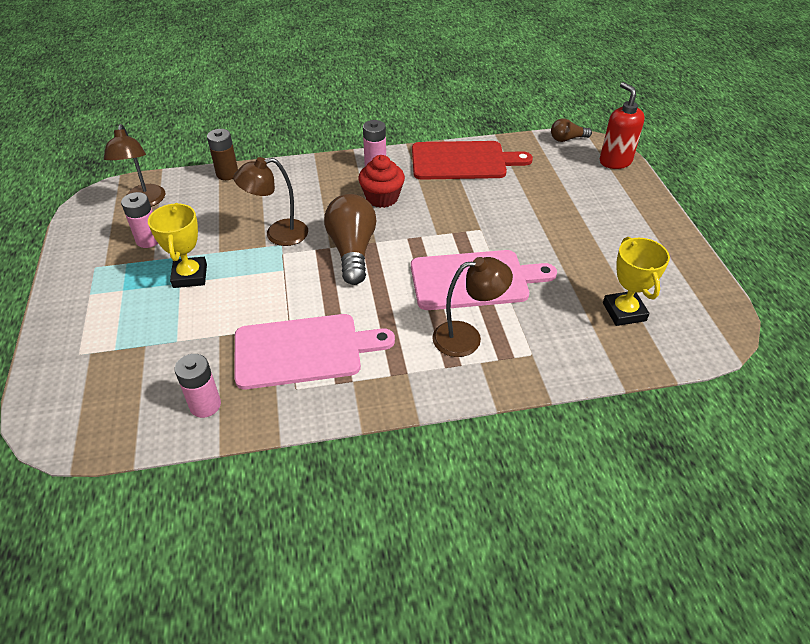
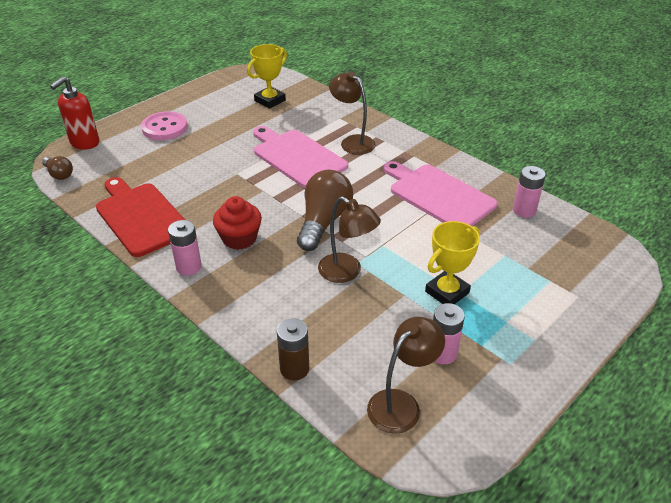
camera: 125 degrees left, 5 degrees down
(352, 250) = (323, 222): brown light bulb -> brown light bulb turned 150 degrees clockwise
(610, 213) = (165, 128): none -> pink button

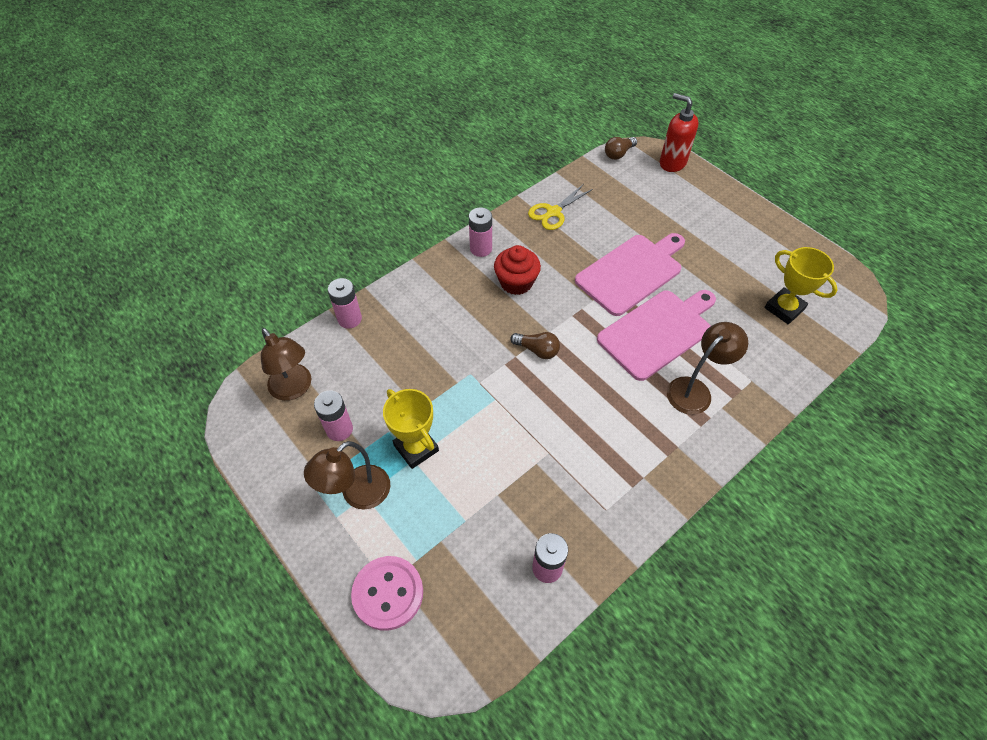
camera: 95 degrees right, 15 degrees up
(140, 217) = (553, 212): red cutting board -> yellow scissors
(165, 128) = (707, 217): pink button -> pink button (388, 593)
(294, 369) = (349, 319): brown battery -> pink battery
(323, 222) = (537, 350): brown light bulb -> brown light bulb, size x0.52
(347, 272) = (457, 364): brown lamp -> brown lamp (357, 494)
(438, 195) = (581, 470): pink cutting board -> pink cutting board (631, 272)

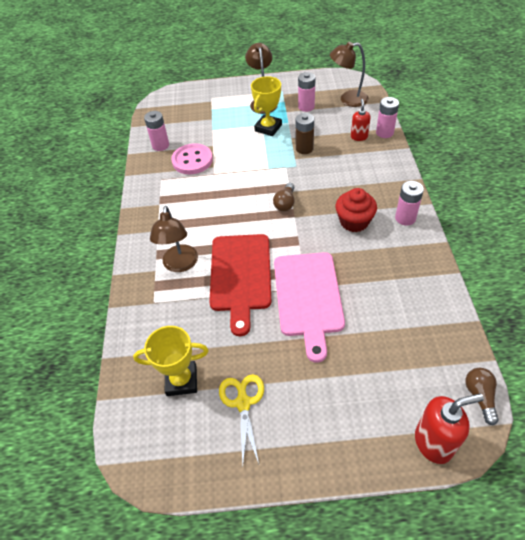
camera: 130 degrees right, 5 degrees down
(373, 339) = (359, 137): none -> red soap dispenser
(388, 593) = (206, 96): pink button -> pink button (192, 160)
(416, 448) = (268, 128): yellow trophy -> yellow trophy turned 60 degrees counterclockwise
(432, 382) = (304, 148): none -> brown battery
(537, 350) = (285, 203): brown light bulb -> brown light bulb turned 45 degrees counterclockwise
(553, 212) = (418, 285): yellow scissors -> yellow scissors (243, 402)
(657, 332) = (240, 276): pink cutting board -> red cutting board

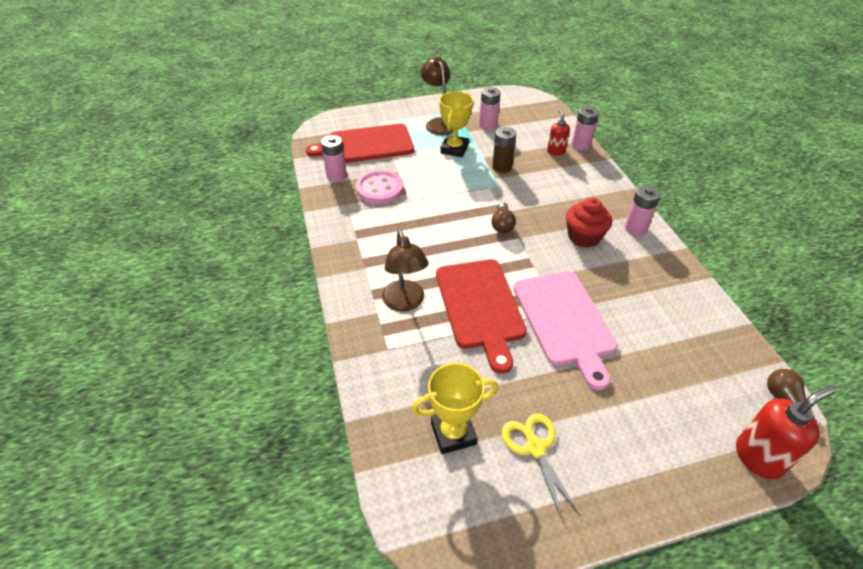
camera: 15 degrees left, 5 degrees down
(194, 118) = (366, 145): none -> red cutting board
(348, 99) = (530, 115): brown lamp -> none

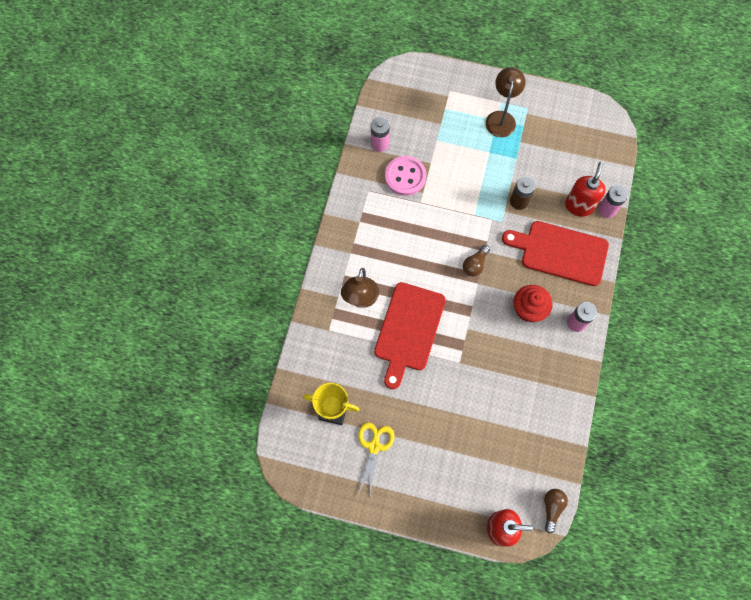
camera: 30 degrees right, 25 degrees up
(366, 145) = (423, 117): red cutting board -> red cutting board (560, 252)
(454, 149) = (493, 159): yellow trophy -> none
(488, 125) = (543, 142): pink battery -> none
(556, 151) = (579, 206): red soap dispenser -> red soap dispenser, size x1.63
(565, 321) = (457, 373): pink cutting board -> none

